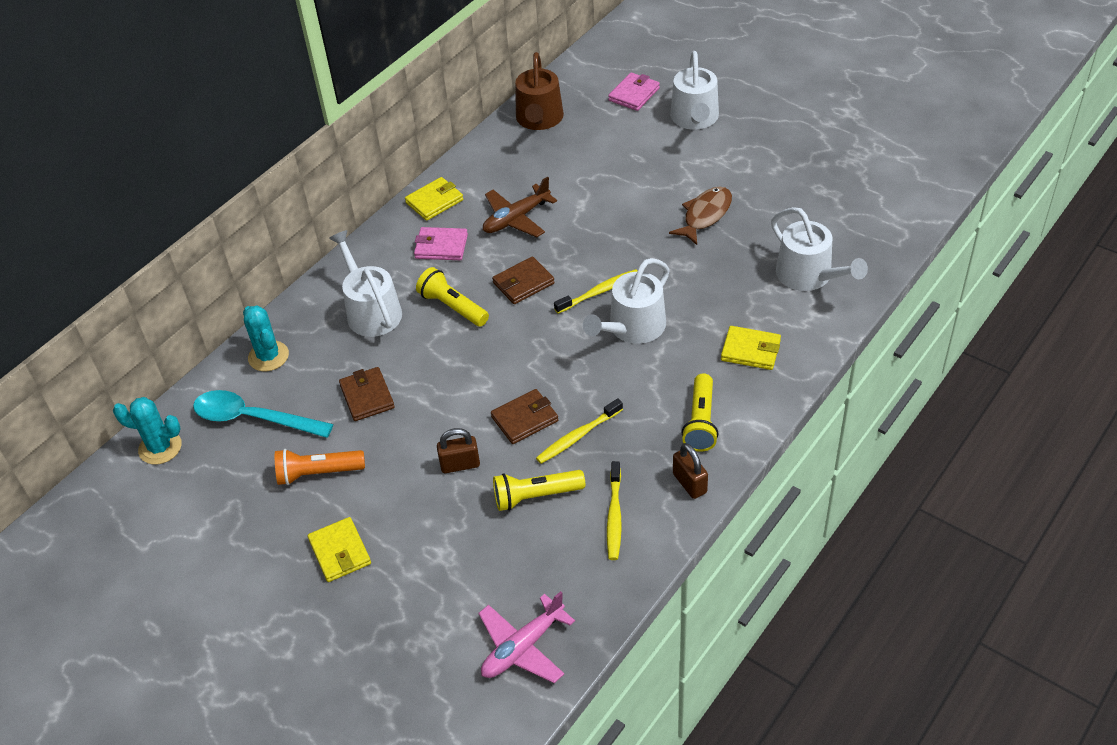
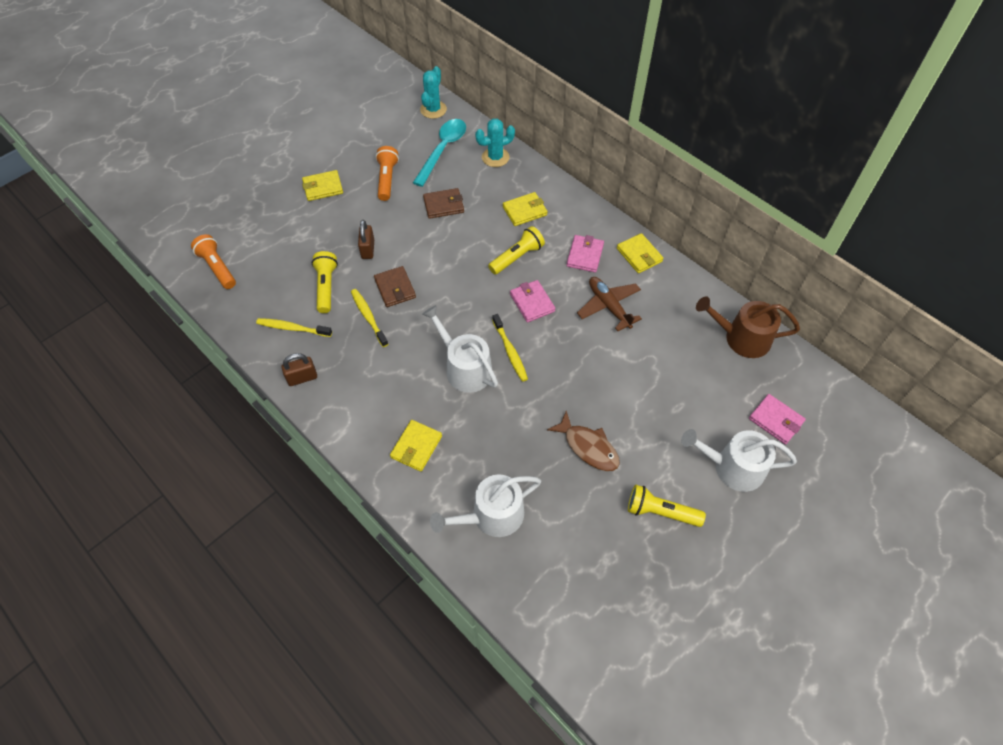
camera: 95 degrees right, 10 degrees up
(371, 311) = (524, 211): white watering can -> yellow wallet
(523, 283) = (532, 303): brown wallet -> pink wallet
(523, 647) = (217, 268): pink plane -> orange flashlight
(700, 422) = (355, 396): yellow flashlight -> yellow flashlight (660, 512)

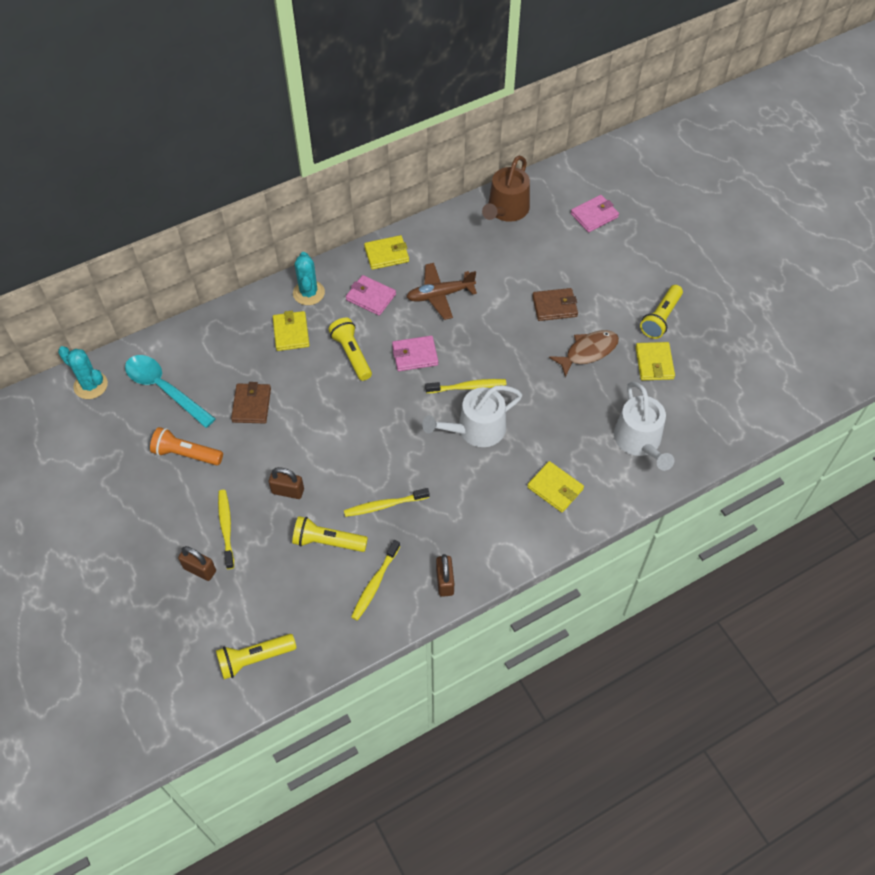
camera: 75 degrees left, 0 degrees up
(217, 268) = (254, 659): orange flashlight -> yellow flashlight
(288, 215) = (200, 569): none -> brown padlock
(323, 187) = (169, 524): yellow wallet -> yellow wallet (654, 363)
(327, 220) = (226, 527): none -> yellow toothbrush
(395, 288) = (354, 473): brown wallet -> brown wallet (554, 306)
(495, 157) = (200, 341): turquoise cactus -> turquoise cactus (309, 293)
(732, 467) = (631, 258): white watering can -> none

